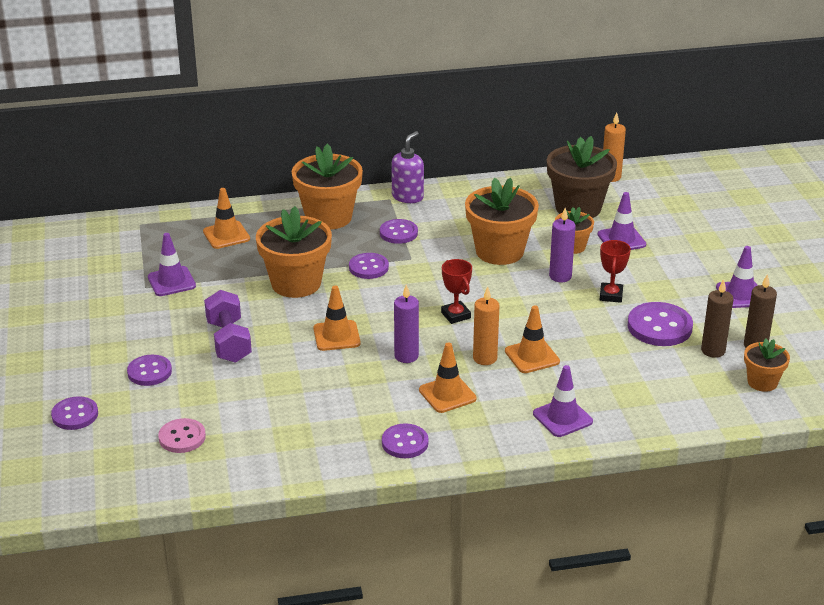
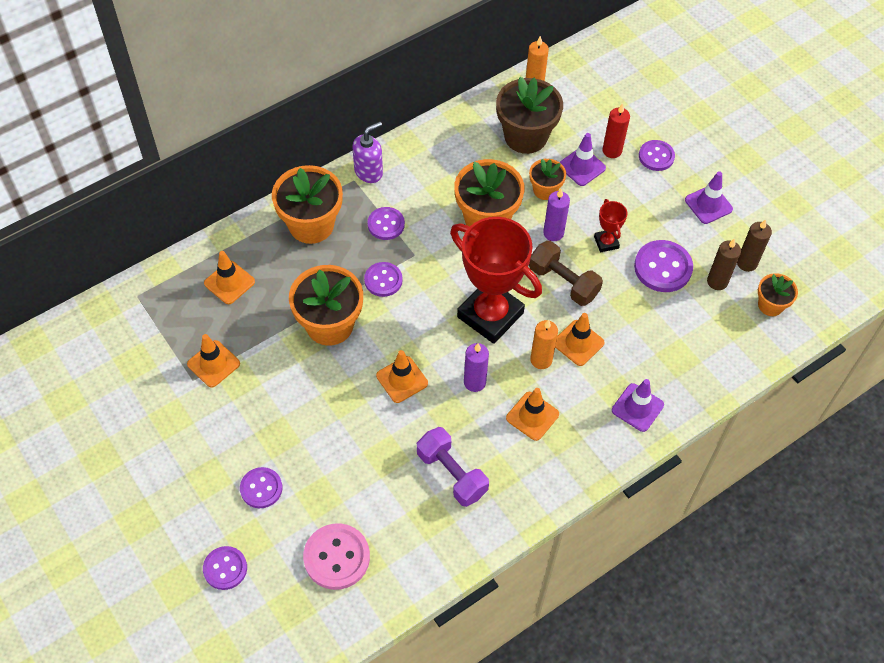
camera: 25 degrees left, 25 degrees up
(171, 282) = (213, 364): purple traffic cone -> orange traffic cone
(182, 437) = (336, 557): pink button -> pink button, size x1.53
(229, 341) = (310, 422): purple dumbbell -> purple dumbbell (451, 474)
(405, 443) = (527, 487): purple button -> purple button (656, 156)
(408, 197) = (369, 172): purple soap dispenser -> purple soap dispenser turned 45 degrees clockwise
(455, 315) = (490, 315): red trophy -> red trophy, size x2.31
(546, 311) = (563, 282): none -> brown dumbbell
(661, 236) = (612, 150): none -> red candle

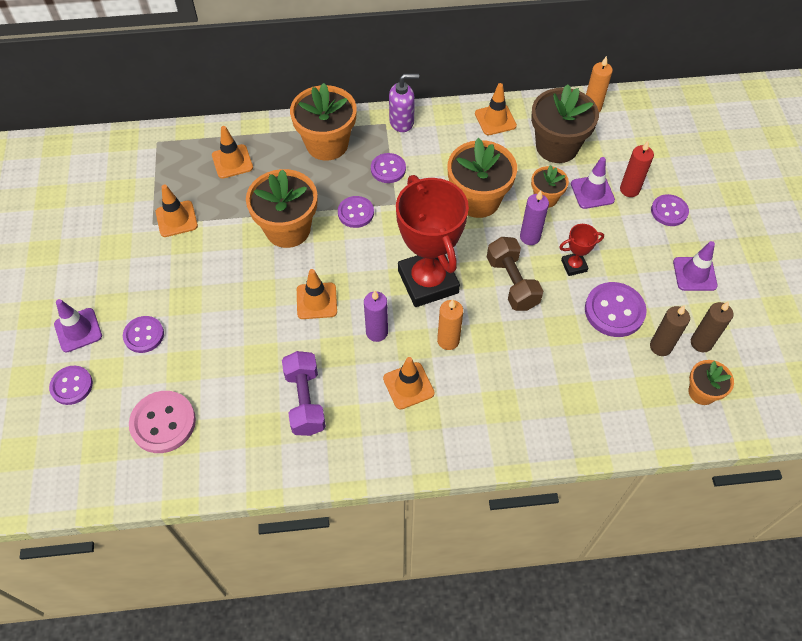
camera: 30 degrees right, 0 degrees up
(578, 343) = (491, 341): orange traffic cone -> orange traffic cone (495, 120)
(606, 242) = (574, 266): red trophy -> red trophy turned 60 degrees clockwise
(637, 407) = (510, 425): purple traffic cone -> purple traffic cone (78, 330)

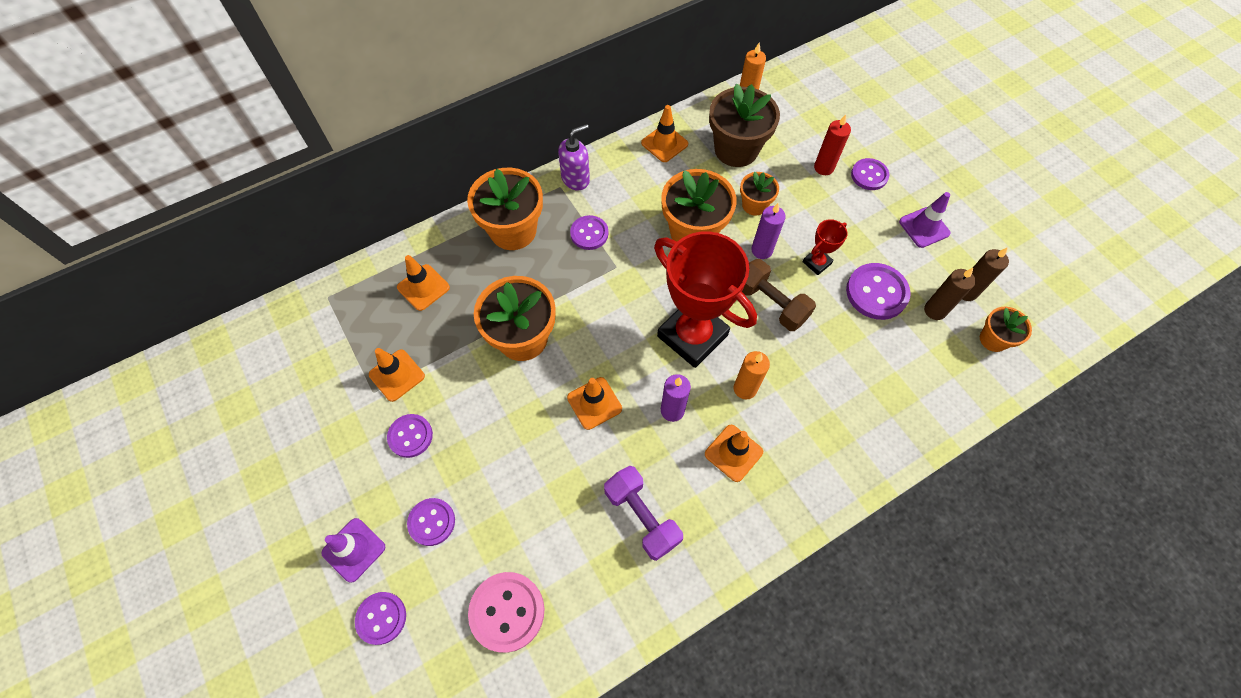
camera: 25 degrees left, 5 degrees up
(355, 213) = (582, 292): purple button -> purple button (410, 436)
(592, 192) = (792, 183): purple traffic cone -> none

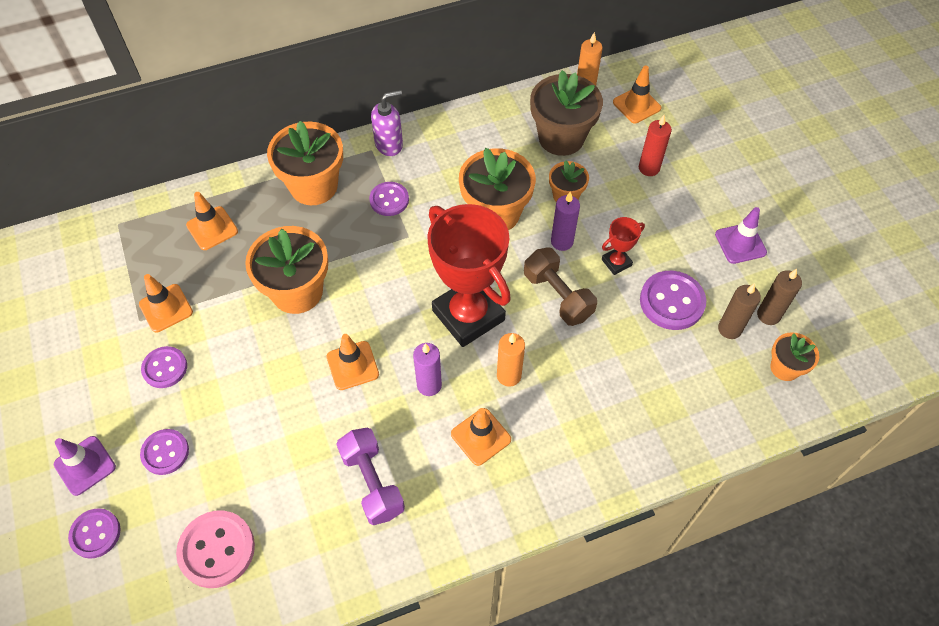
camera: 10 degrees right, 5 degrees down
(664, 143) = (488, 122): orange traffic cone -> orange traffic cone (636, 105)
(869, 175) = (695, 182): purple button -> none

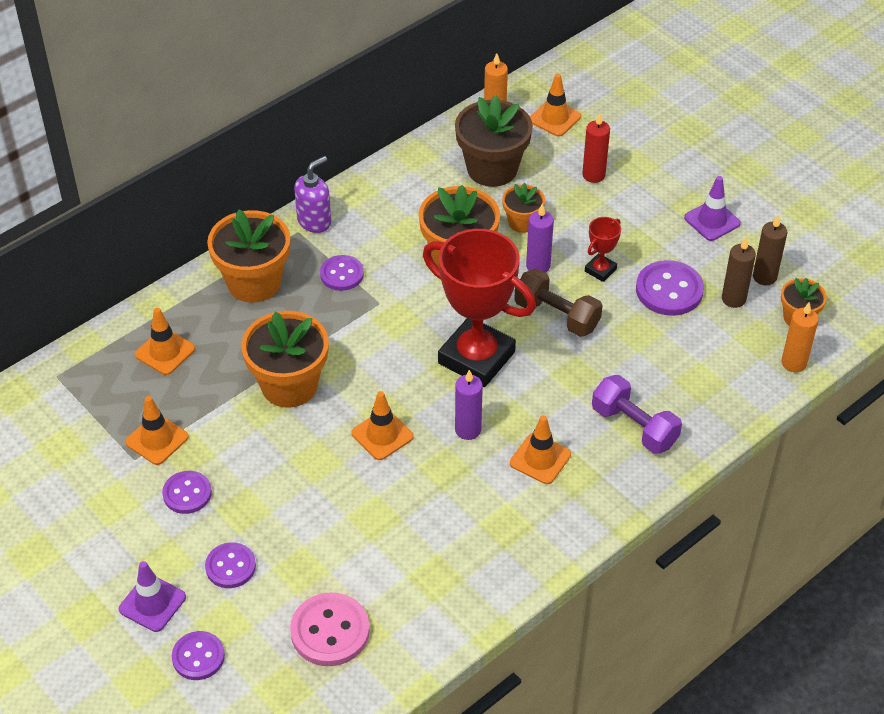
camera: 20 degrees left, 10 degrees down
(372, 482) = (454, 529): purple dumbbell -> purple dumbbell (634, 427)
(509, 376) = (542, 399): orange candle -> orange candle (793, 363)

